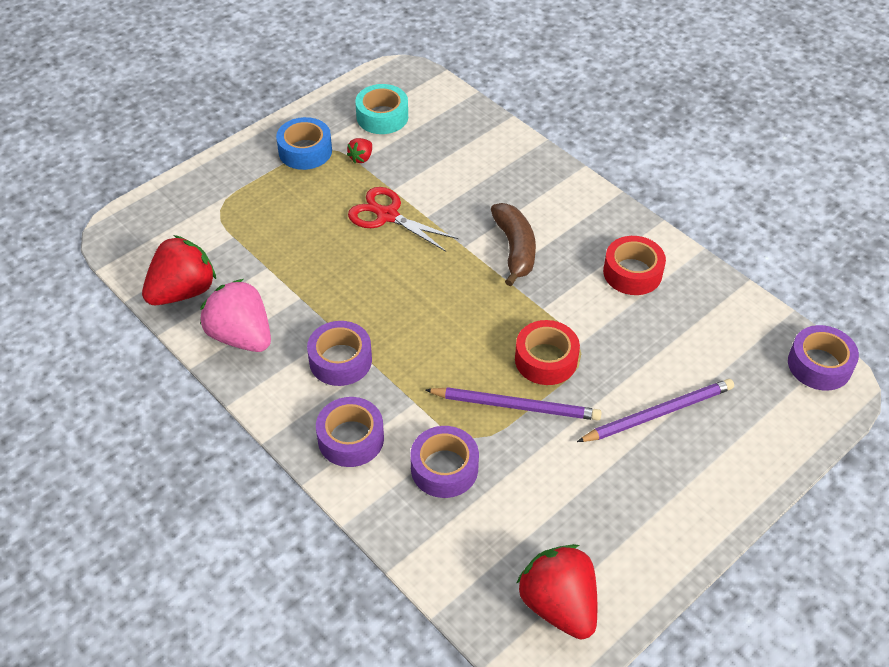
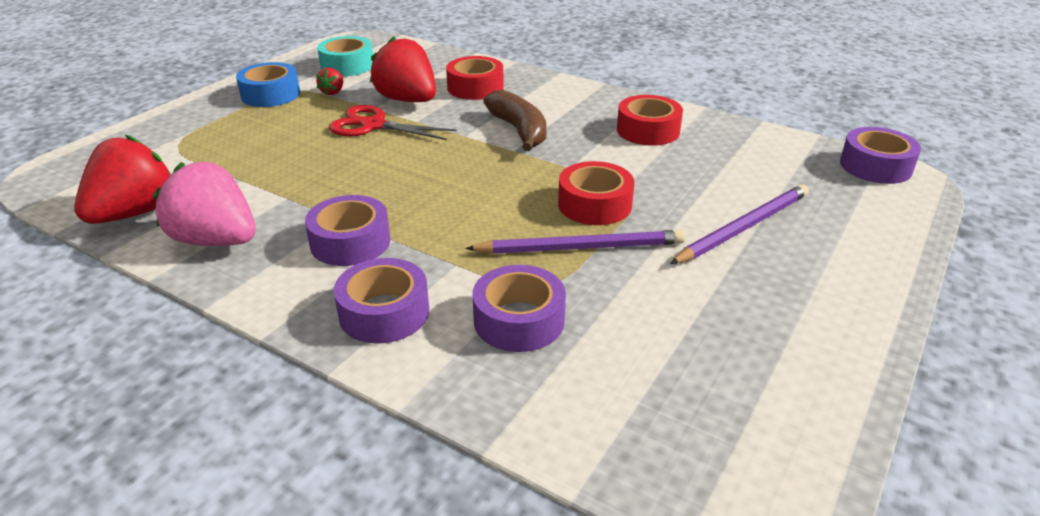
camera: 15 degrees left, 15 degrees down
(494, 176) = (475, 87): none -> red tape
(558, 605) = (744, 440): red strawberry -> red strawberry (407, 100)

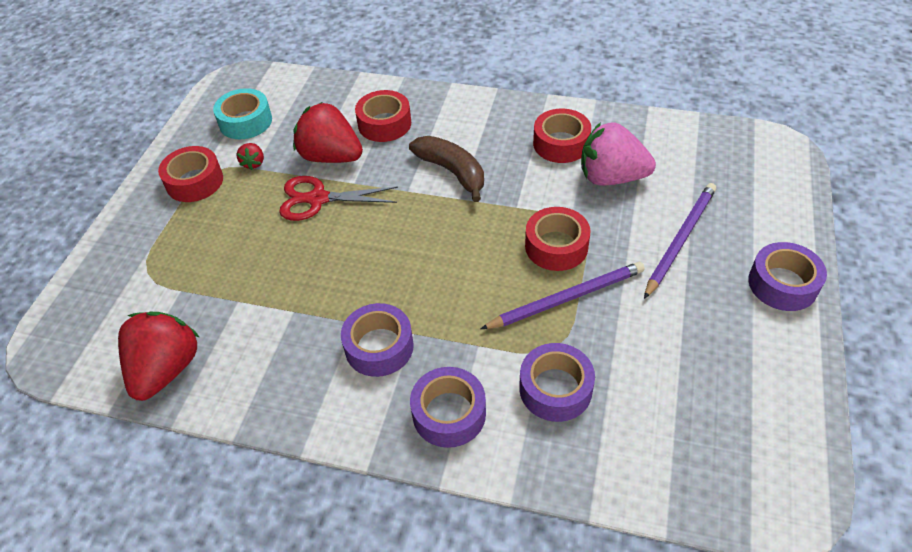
camera: 15 degrees left, 15 degrees up
(216, 240) = (262, 379): pink strawberry -> pink strawberry (611, 177)
(270, 94) = (194, 181): blue tape -> red tape
(875, 166) = (754, 141): purple tape -> purple tape (782, 284)

